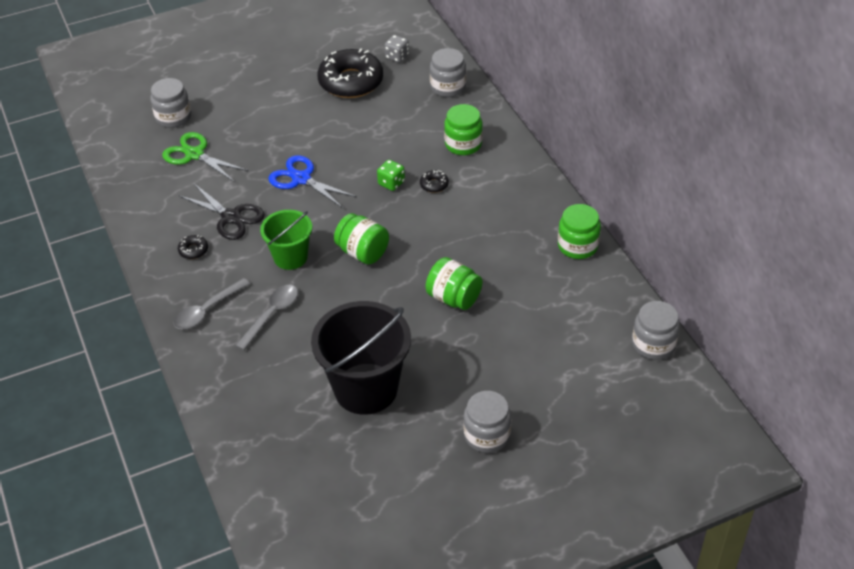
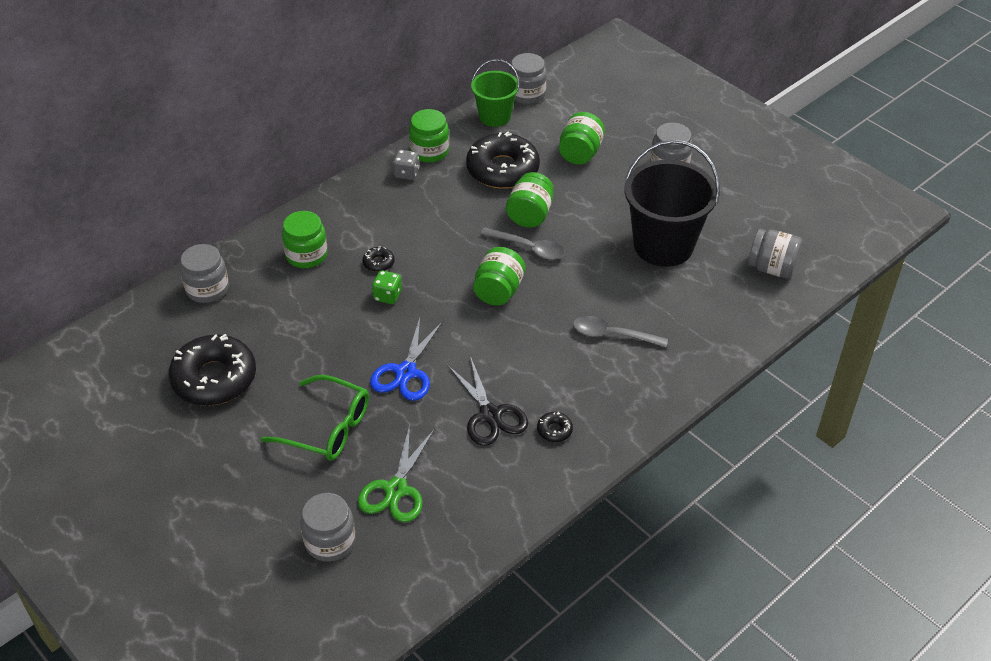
camera: 110 degrees left, 0 degrees up
(207, 310) = (631, 387): grey spoon -> grey spoon (528, 248)
(231, 217) = (490, 415): black scissors -> black scissors turned 135 degrees clockwise
(270, 130) = (328, 428): none -> green glasses
(290, 257) = (529, 344): green bucket -> green bucket (495, 116)
(292, 469) = (772, 268): none -> grey jar
(397, 56) = (154, 348): grey dice -> grey dice (406, 173)
(530, 294) = (502, 169): none -> black donut
(534, 362) = (580, 153): none -> green jar

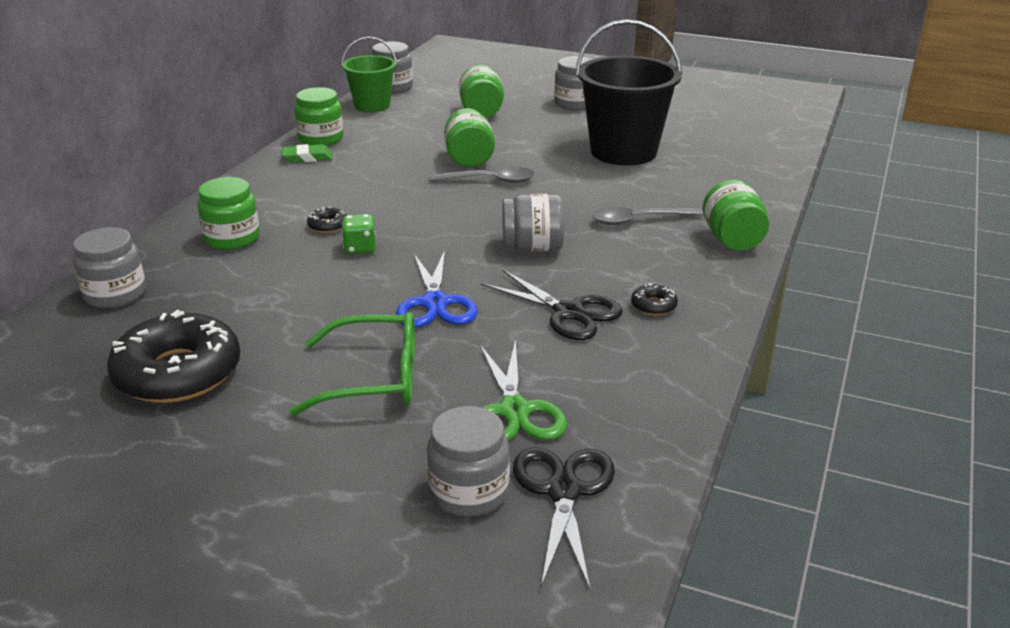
camera: 25 degrees left, 15 degrees down
(383, 563) = (563, 491): none -> black scissors
(406, 173) = (307, 157): grey dice -> green eraser
(498, 291) = (486, 217): green jar -> green jar (732, 240)
(502, 169) = (411, 136): black donut -> none
(772, 268) = (739, 145): grey jar -> grey jar (532, 247)

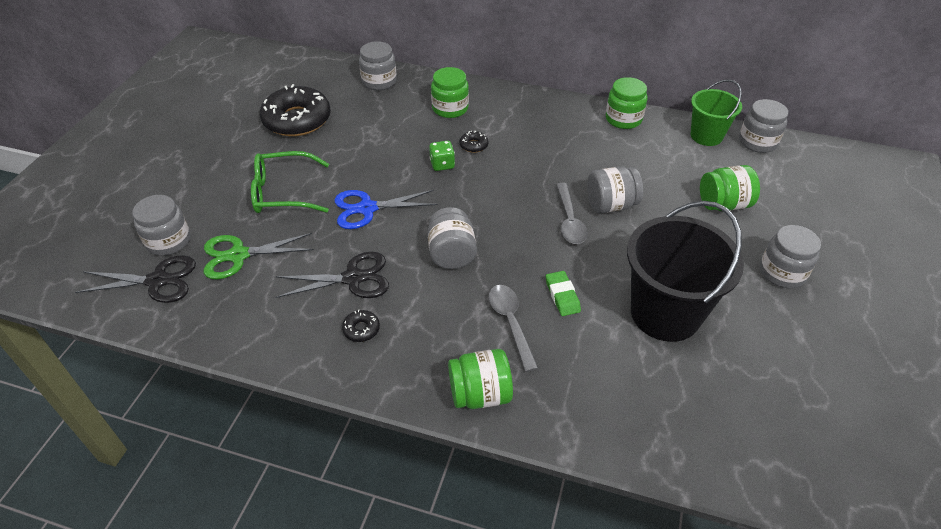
camera: 85 degrees right, 15 degrees up
(307, 157) = (585, 118): green eraser -> green eraser (562, 296)
(375, 378) = (282, 192): green glasses -> green glasses turned 90 degrees clockwise
(469, 159) = (611, 205): green jar -> grey jar
(568, 312) = (353, 278): black scissors -> black scissors turned 135 degrees counterclockwise

